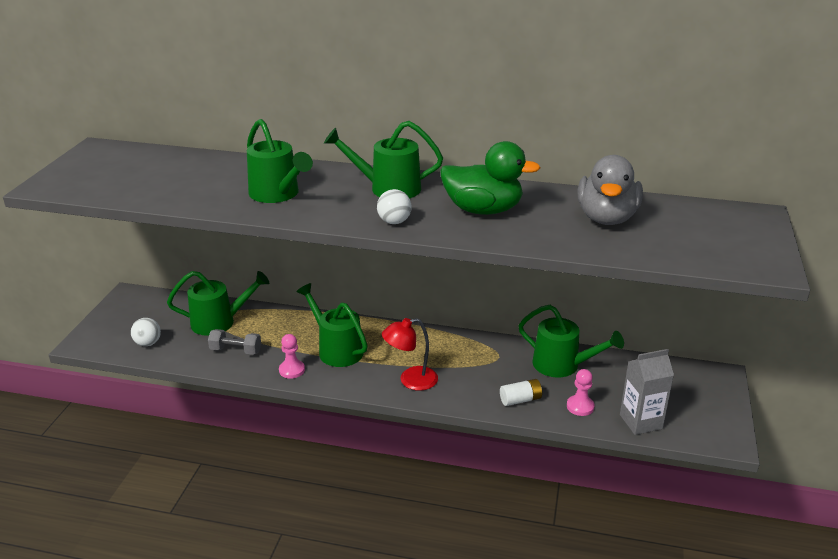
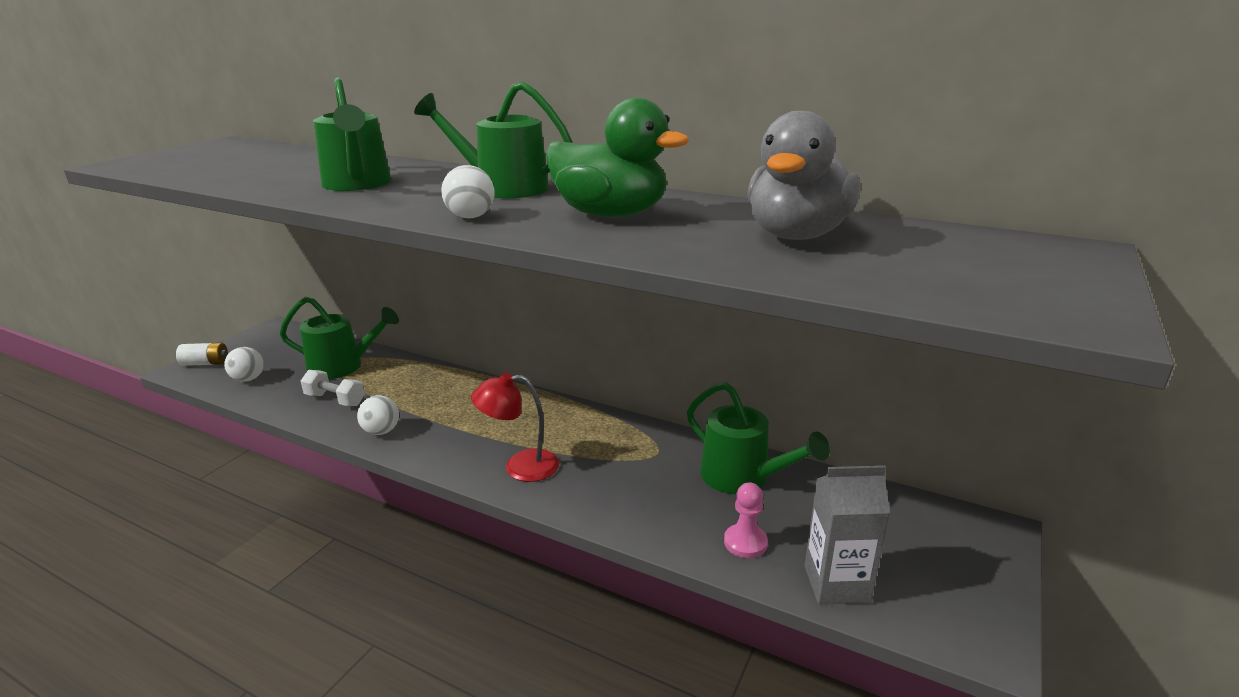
camera: 15 degrees right, 5 degrees down
(235, 350) = (335, 399): grey dumbbell -> white dumbbell
(292, 370) = (381, 431): pink pawn -> white ball
(336, 349) = (452, 414): green watering can -> none
(520, 400) = (658, 517): white battery -> white battery (205, 363)

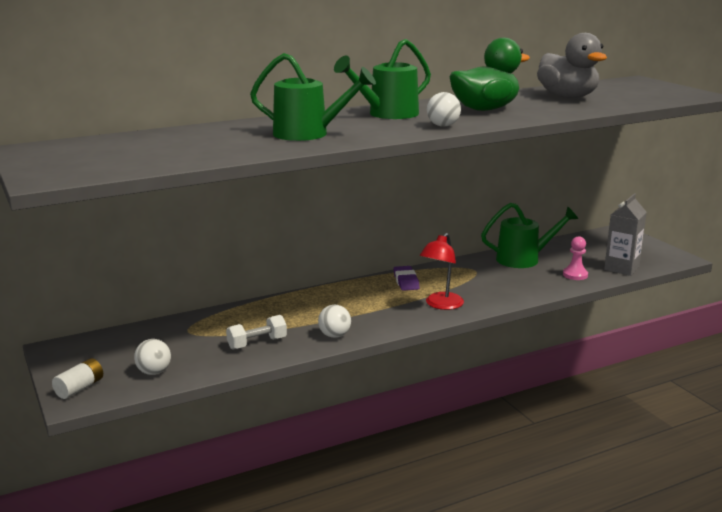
camera: 55 degrees left, 5 degrees down
(343, 367) = (201, 332): green watering can -> none
(565, 420) = (406, 281): none -> purple eraser

